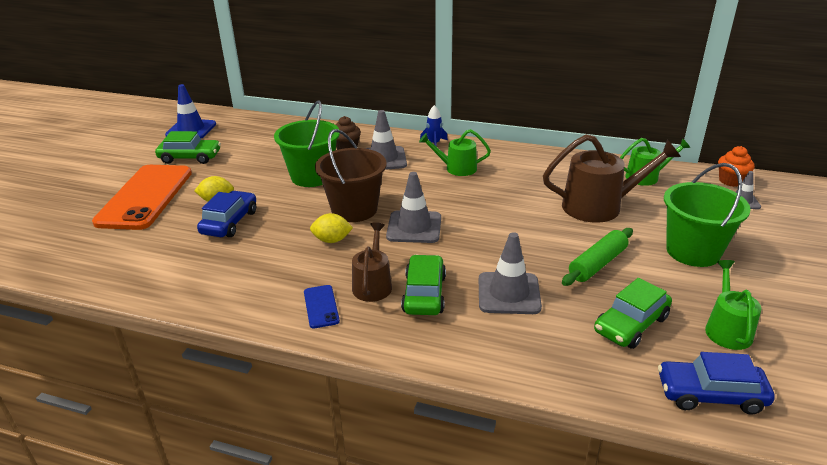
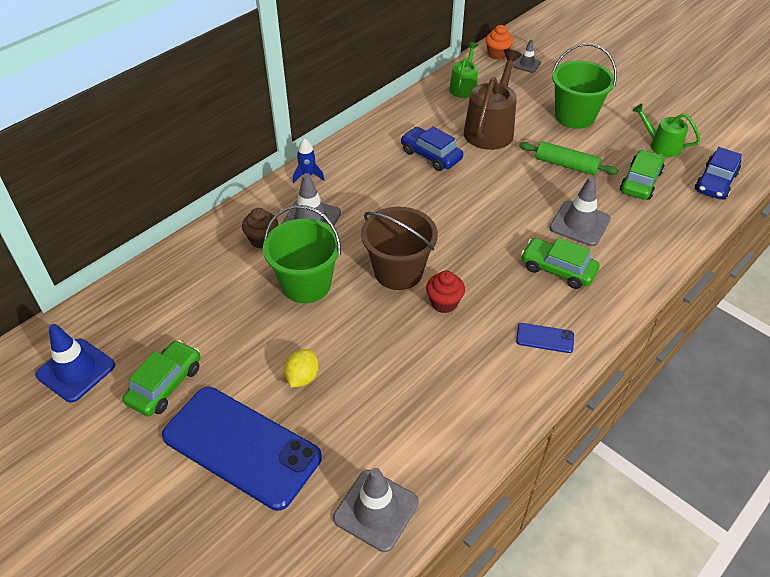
camera: 65 degrees left, 15 degrees up
(145, 197) = (241, 446): orange phone -> blue phone
(229, 222) = (359, 374): blue car -> blue car (431, 155)
(332, 240) = (444, 303): yellow lemon -> red cupcake
(373, 284) = (529, 296): brown watering can -> none
(414, 227) = (455, 242): grey traffic cone -> grey traffic cone (376, 510)
(457, 168) = (370, 179): green watering can -> none
(597, 264) = (566, 165): green rolling pin -> green rolling pin turned 45 degrees counterclockwise
(631, 324) = (640, 182): green car -> green car turned 135 degrees counterclockwise

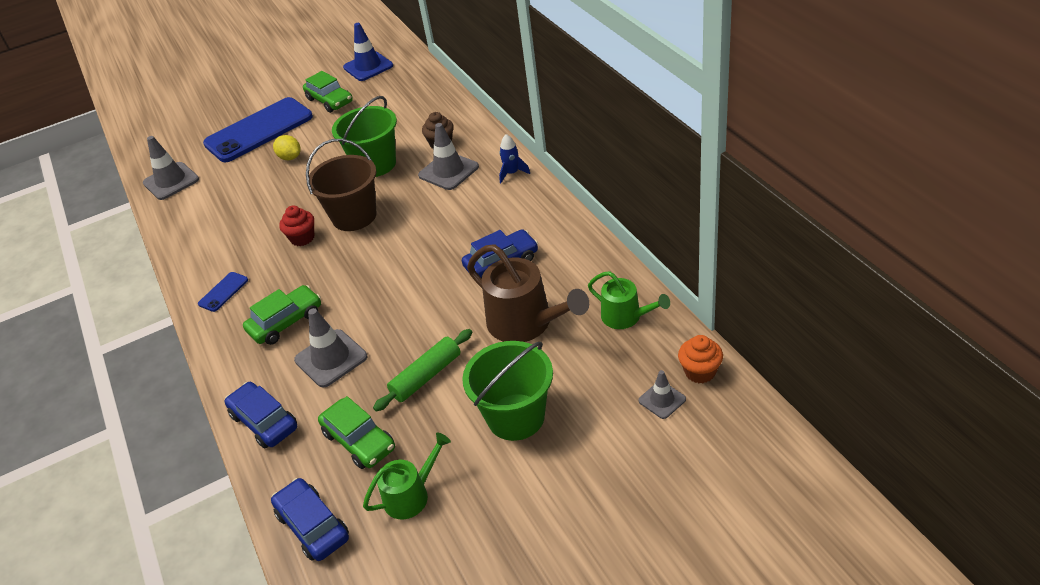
camera: 115 degrees right, 5 degrees down
(661, 240) = (264, 421): none -> blue car

